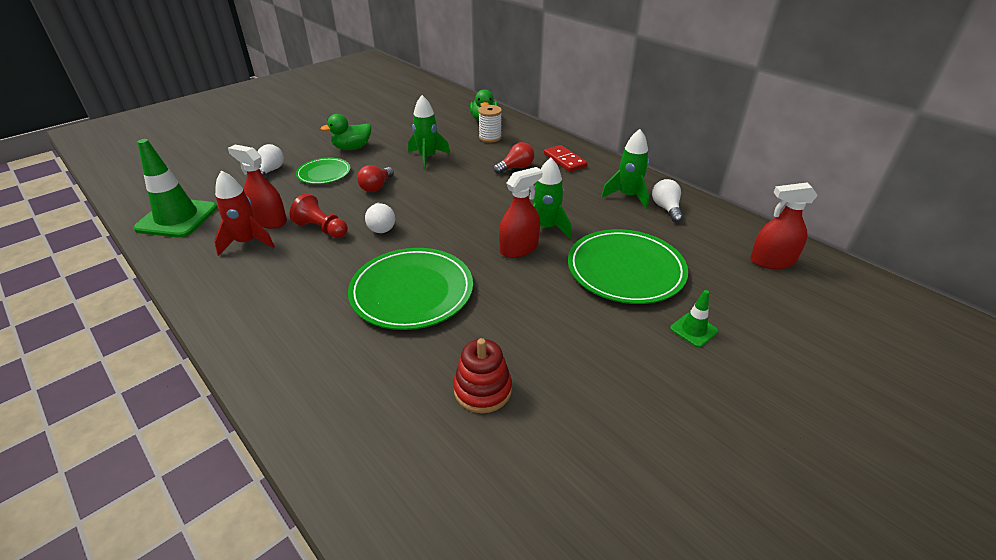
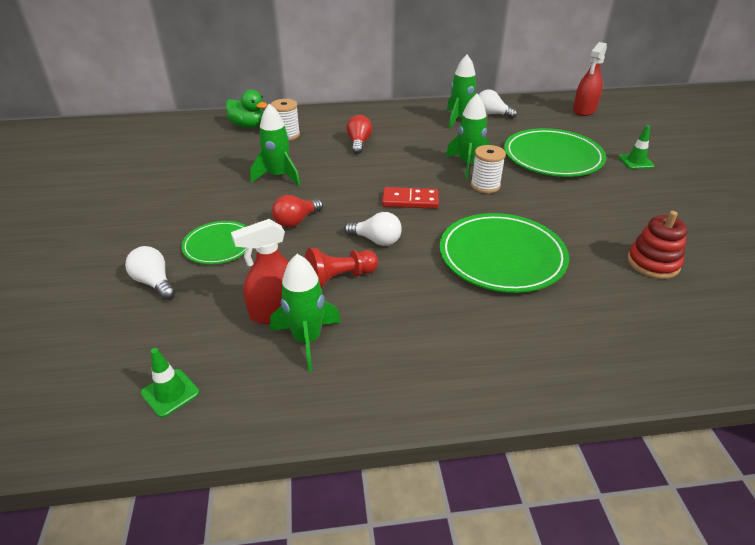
camera: 55 degrees left, 0 degrees up
(177, 218) = (170, 393): green traffic cone -> green traffic cone, size x0.48
(247, 242) = (307, 339): red rocket -> green rocket
(352, 148) = (187, 211): green duck -> none
(376, 187) = (296, 221): red light bulb -> red light bulb turned 75 degrees clockwise
(519, 248) = (485, 186): red spray bottle -> white spool
(564, 160) = (376, 120): red domino -> red domino (410, 200)

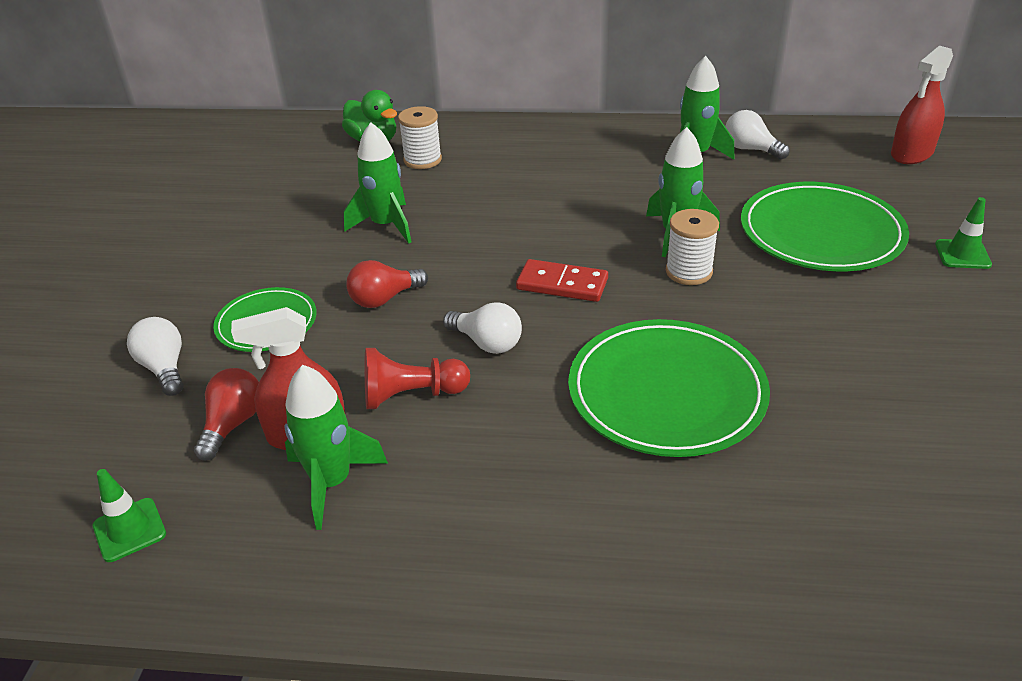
camera: 15 degrees right, 0 degrees up
(359, 143) = (522, 182): red light bulb -> red light bulb (233, 424)
(653, 263) = (912, 436): red stacking toy -> none

